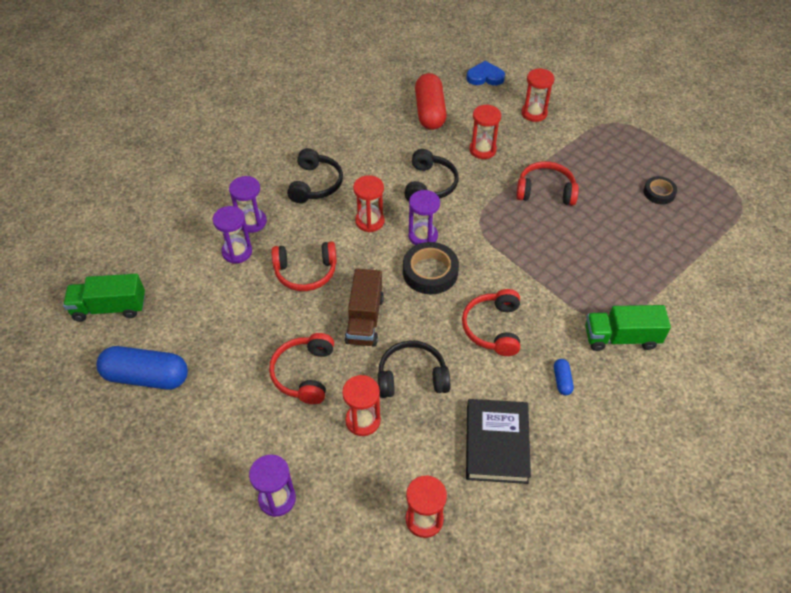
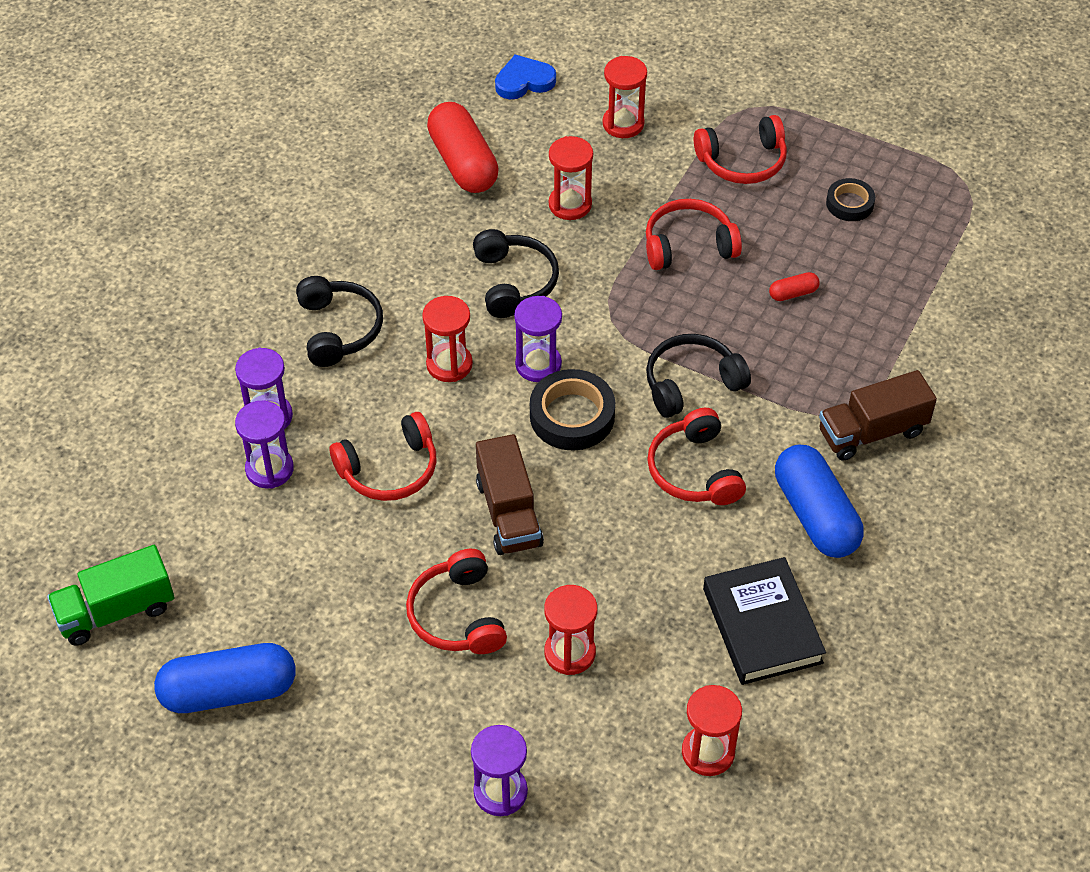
camera: 20 degrees left, 0 degrees up
(412, 377) = (611, 573): black headphones -> black headphones (691, 383)
(562, 380) = (815, 515): blue capsule -> blue capsule, size x2.28
(599, 151) = (742, 161): none -> red headphones
(601, 237) = (793, 293): none -> red capsule
(621, 337) = (872, 432): green truck -> brown truck

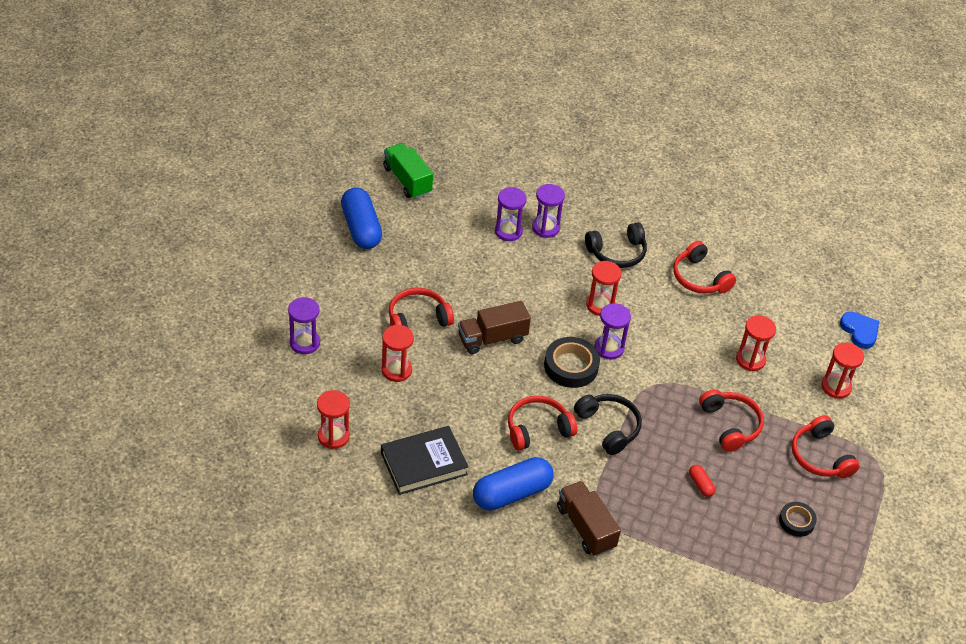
camera: 80 degrees right, 5 degrees down
(389, 469) = (516, 283): red headphones -> red headphones (699, 278)
(463, 163) = (772, 303): red capsule -> none
(514, 282) = (674, 333): black headphones -> none

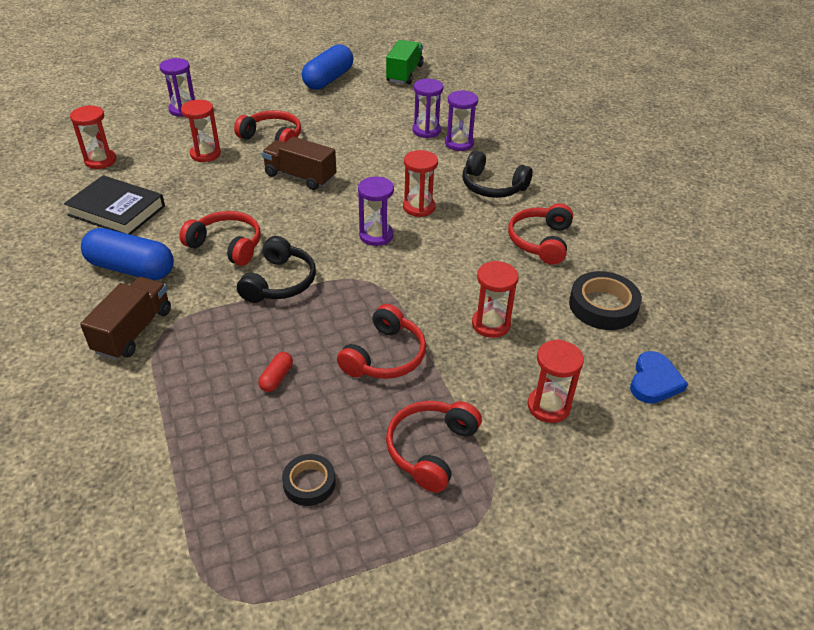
camera: 50 degrees right, 5 degrees down
(571, 366) = (325, 227): black tape -> black tape (603, 306)

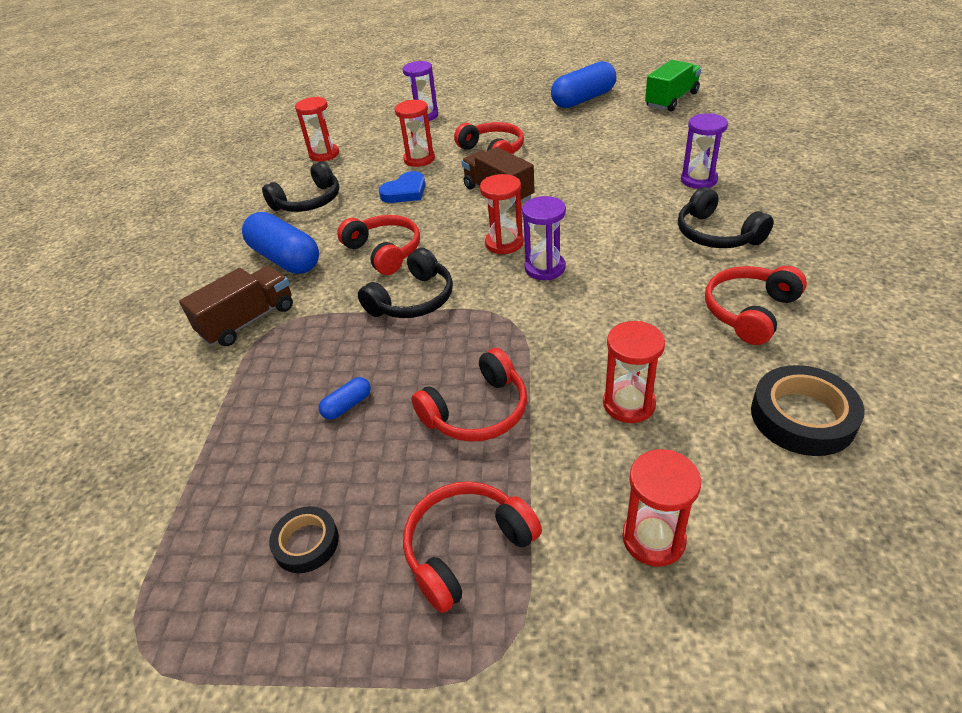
camera: 30 degrees right, 0 degrees up
(117, 210) = (308, 201): black book -> black headphones
(276, 378) = (347, 405): red capsule -> blue capsule
(419, 207) = (611, 245): red hourglass -> red hourglass (504, 243)
(426, 131) = (665, 162): purple hourglass -> none
(654, 381) = (837, 550): blue heart -> blue heart (405, 192)

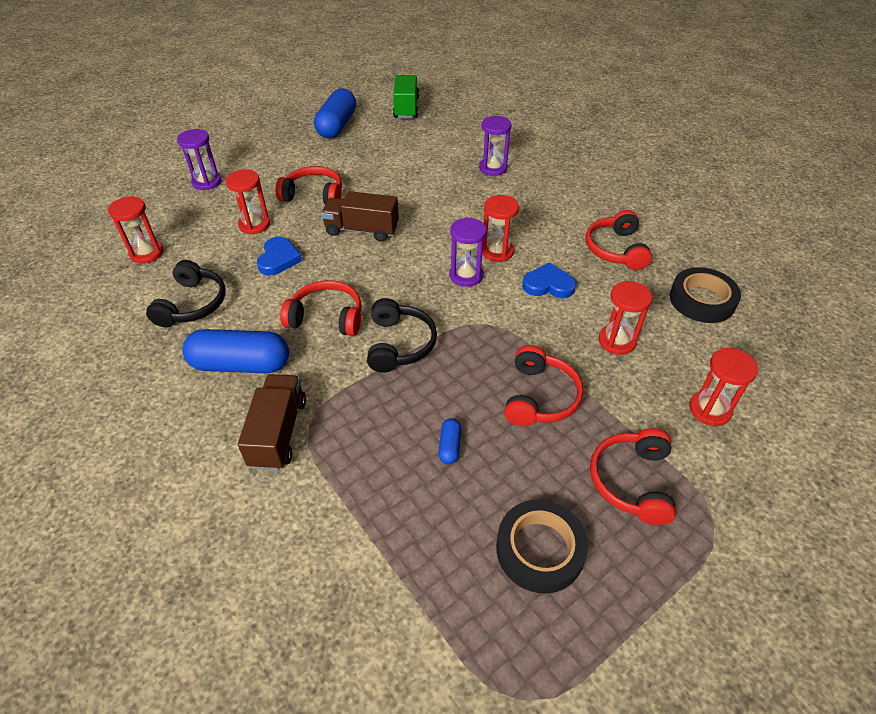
camera: 45 degrees left, 5 degrees up
(306, 543) = (539, 549): black tape -> black tape, size x1.65
(504, 243) = (415, 269): red hourglass -> red hourglass (497, 251)
(620, 313) = (548, 285): none -> blue heart
(716, 234) = (545, 204): black headphones -> none

